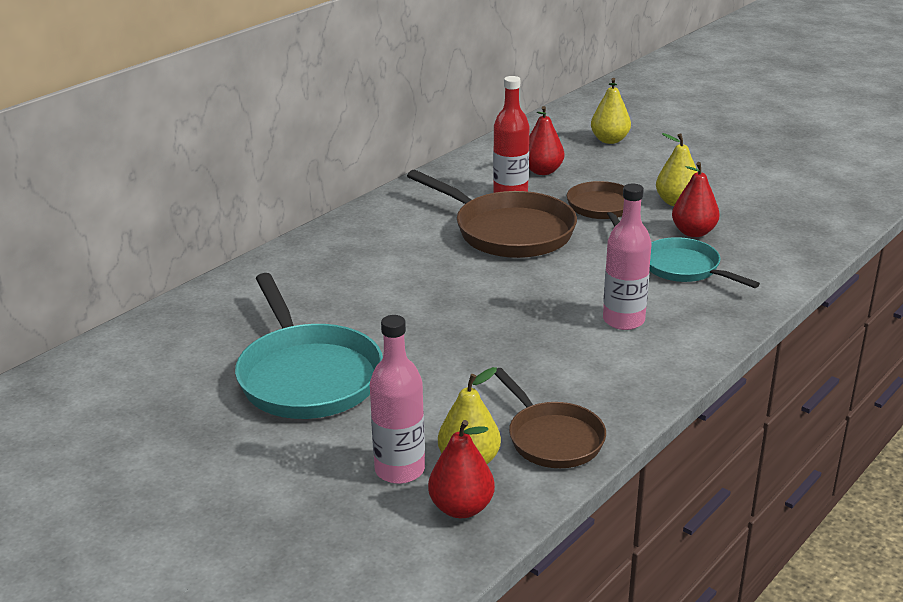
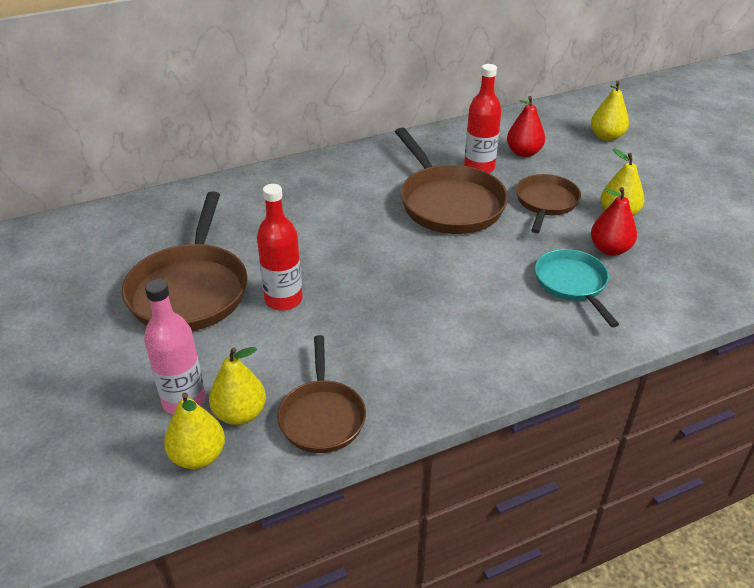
camera: 25 degrees right, 10 degrees up
(307, 376) = (190, 290): turquoise pan -> brown pan
(418, 356) = (283, 300): none -> red bottle
(461, 508) = (198, 456): red pear -> yellow pear
(623, 320) = (475, 320): pink bottle -> none

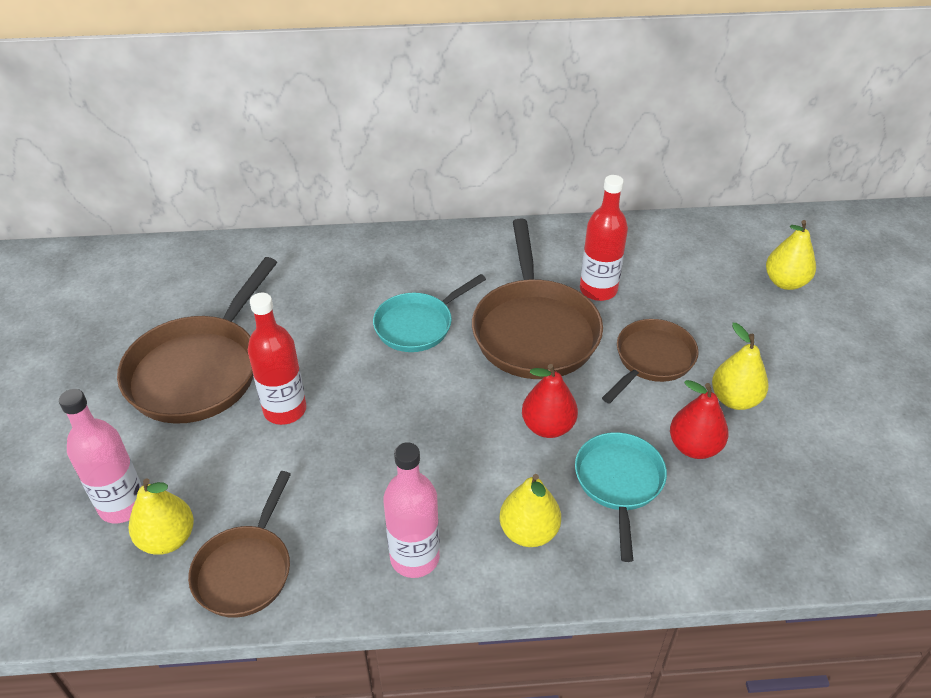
camera: 20 degrees right, 5 degrees up
(198, 456) = (102, 576): yellow pear -> yellow pear (528, 532)
(356, 219) = (418, 325): none -> turquoise pan
(453, 371) = (414, 557): none -> pink bottle
(523, 153) = (665, 281): red pear -> red pear (548, 426)

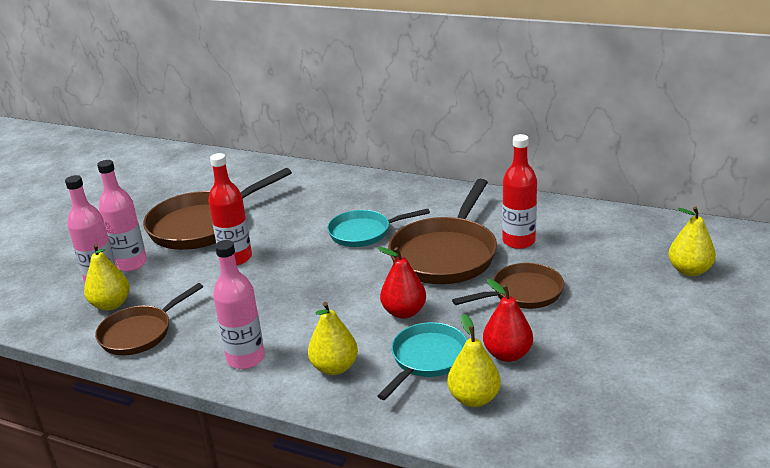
camera: 30 degrees right, 15 degrees down
(143, 463) = (131, 264): none -> pink bottle
(734, 399) = (570, 334): yellow pear -> yellow pear (474, 398)

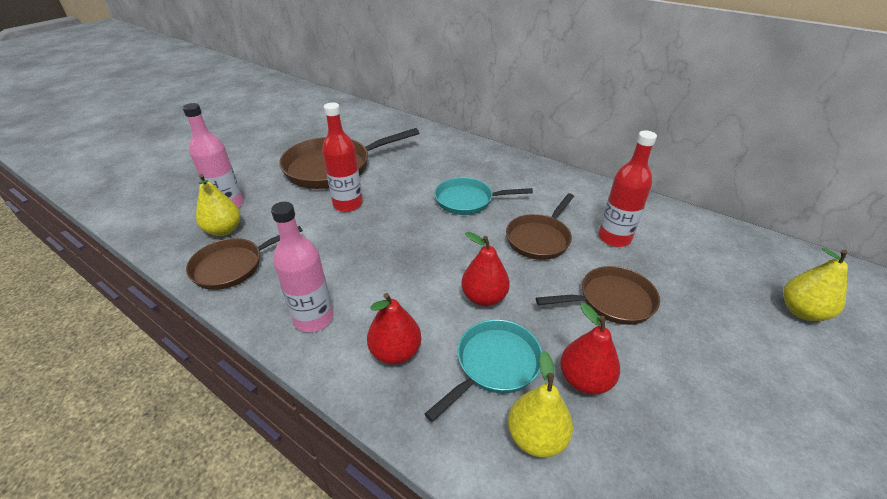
camera: 10 degrees right, 10 degrees up
(131, 264) = (259, 193): pink bottle -> none
(334, 367) = (395, 352): yellow pear -> red pear
(445, 254) = (539, 238): brown pan -> brown pan, size x0.61

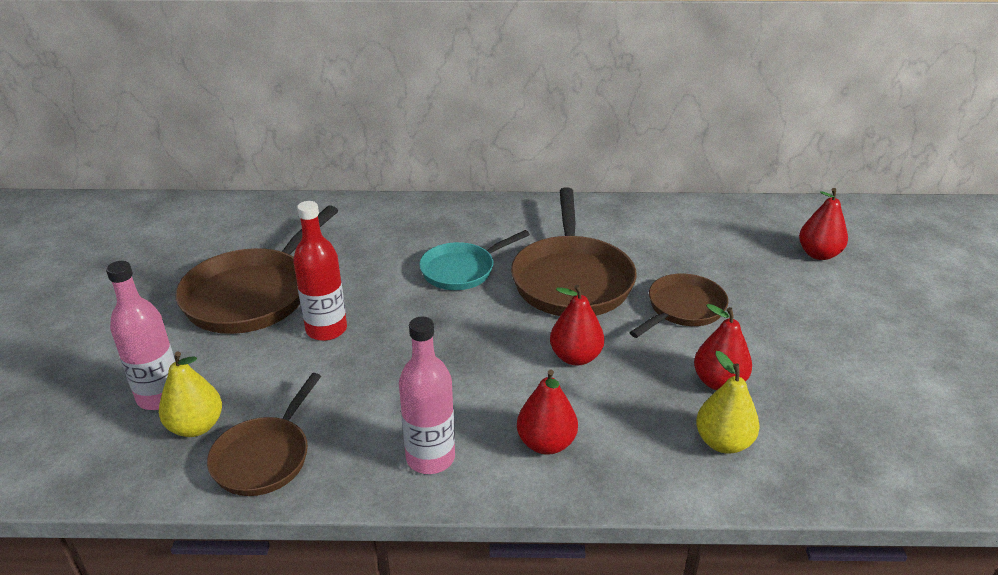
camera: 35 degrees left, 5 degrees down
(494, 364) = (641, 408): turquoise pan -> none
(539, 238) = (571, 280): brown pan -> brown pan, size x1.64
(614, 238) = (636, 251): red bottle -> none
(801, 311) = (818, 254): yellow pear -> red pear

